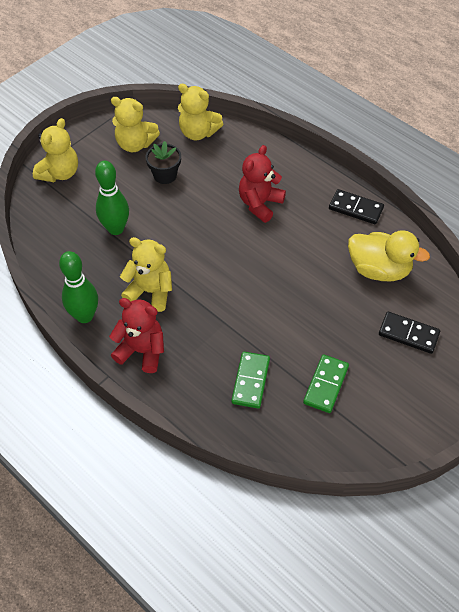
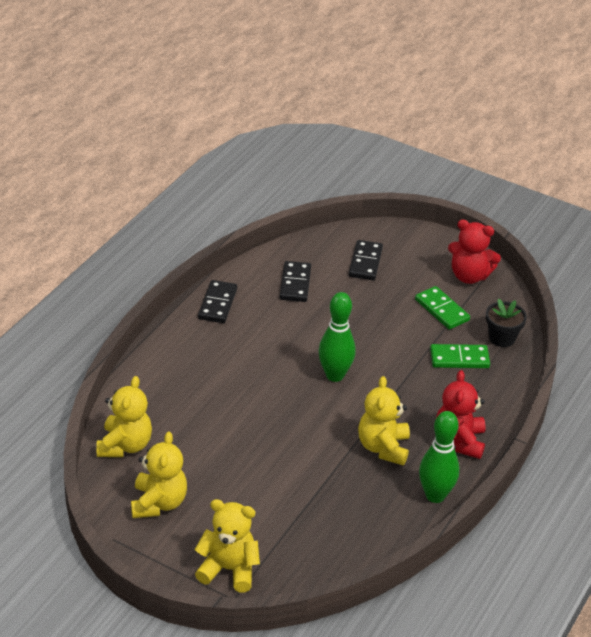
camera: 105 degrees left, 15 degrees down
(116, 229) = (305, 494): green bowling pin -> green bowling pin (334, 375)
(165, 175) = (207, 464): black flower pot -> black flower pot (502, 338)
(260, 204) = (231, 377): red teddy bear -> red teddy bear (469, 276)
(326, 385) = (442, 310): green domino -> green domino turned 45 degrees clockwise
(379, 269) = (295, 284): yellow duck -> black domino

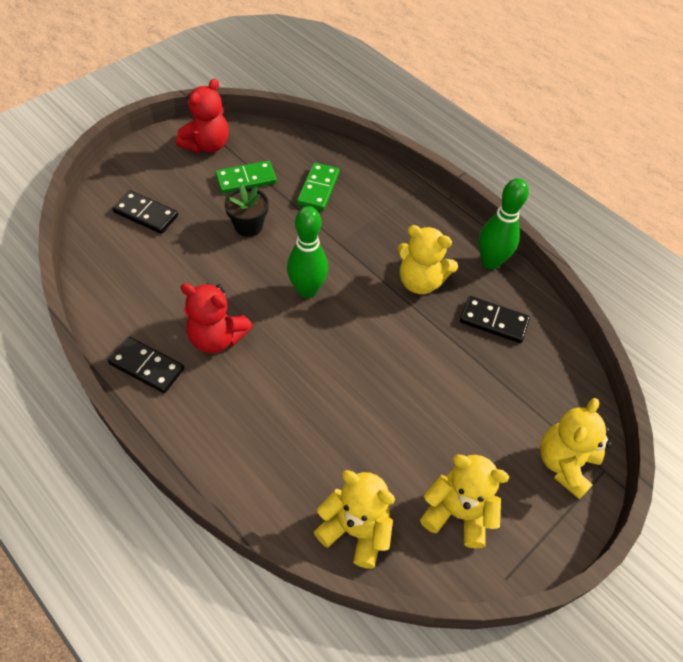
camera: 75 degrees left, 15 degrees up
(295, 284) = (149, 283): black domino -> black domino (493, 321)
(459, 441) = (426, 223): red teddy bear -> red teddy bear (217, 338)
(502, 338) = (302, 151): black flower pot -> black flower pot (248, 226)

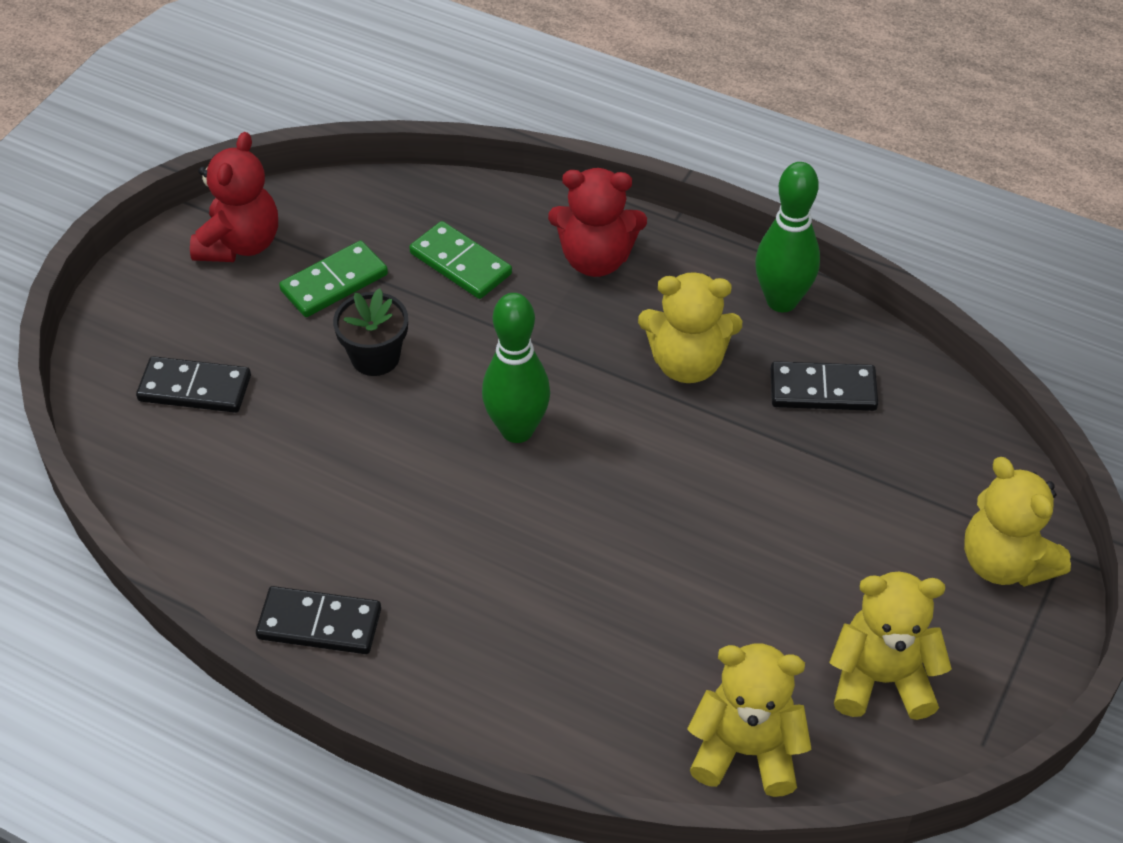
camera: 15 degrees left, 5 degrees down
(217, 338) = (409, 546): red teddy bear -> red teddy bear (596, 259)
(318, 188) = (461, 263): green domino -> green domino turned 45 degrees counterclockwise
(564, 464) = (1004, 563): yellow teddy bear -> yellow teddy bear turned 45 degrees counterclockwise

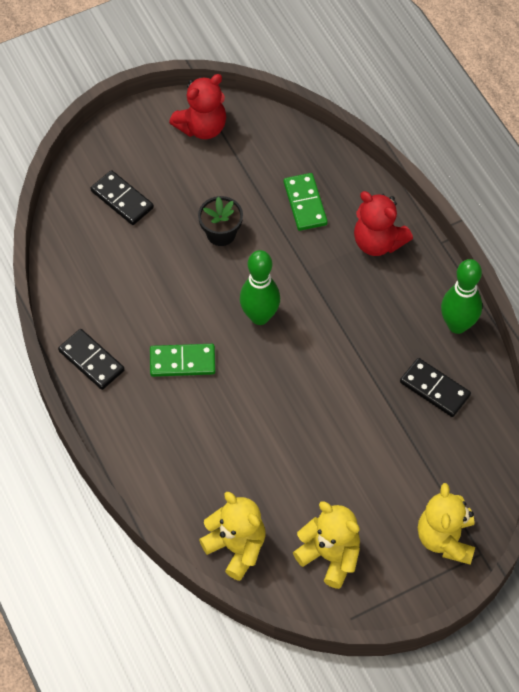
camera: 35 degrees right, 10 degrees up
(334, 282) = (232, 177): green domino -> green domino (182, 361)
(687, 363) = (376, 331): yellow teddy bear -> none

